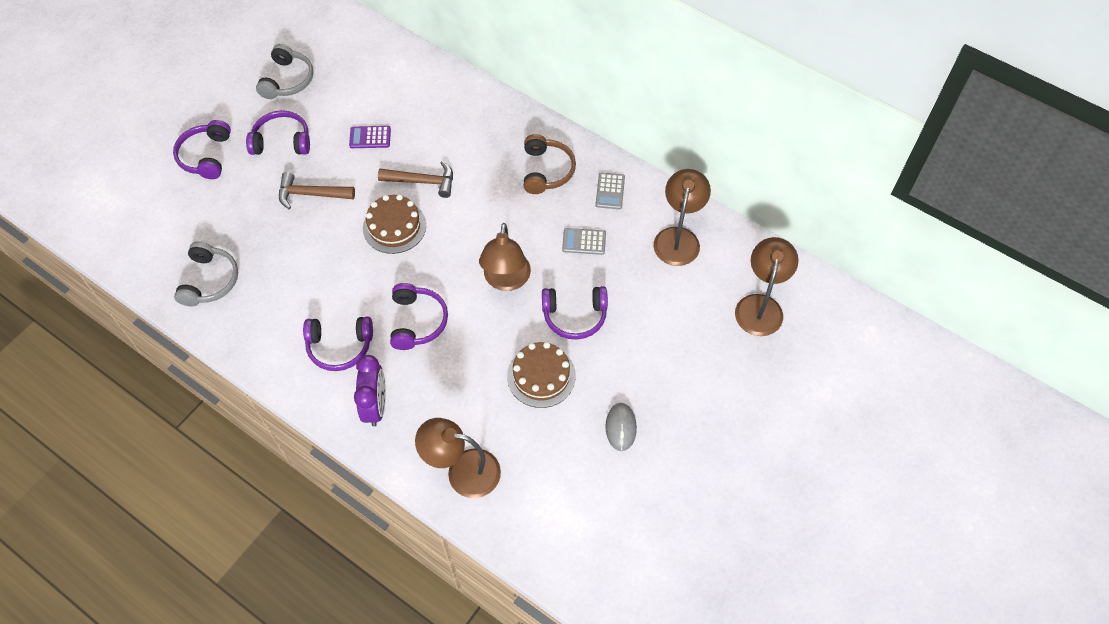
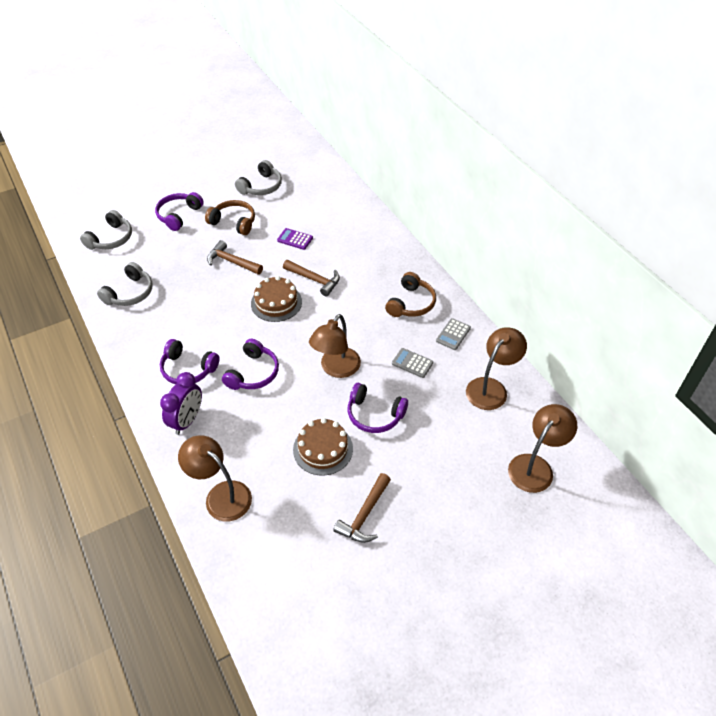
camera: 25 degrees right, 10 degrees down
(138, 219) = (111, 239): none -> grey headphones
(282, 141) = (234, 222): purple headphones -> brown headphones
(621, 427) = (364, 515): grey mouse -> brown hammer

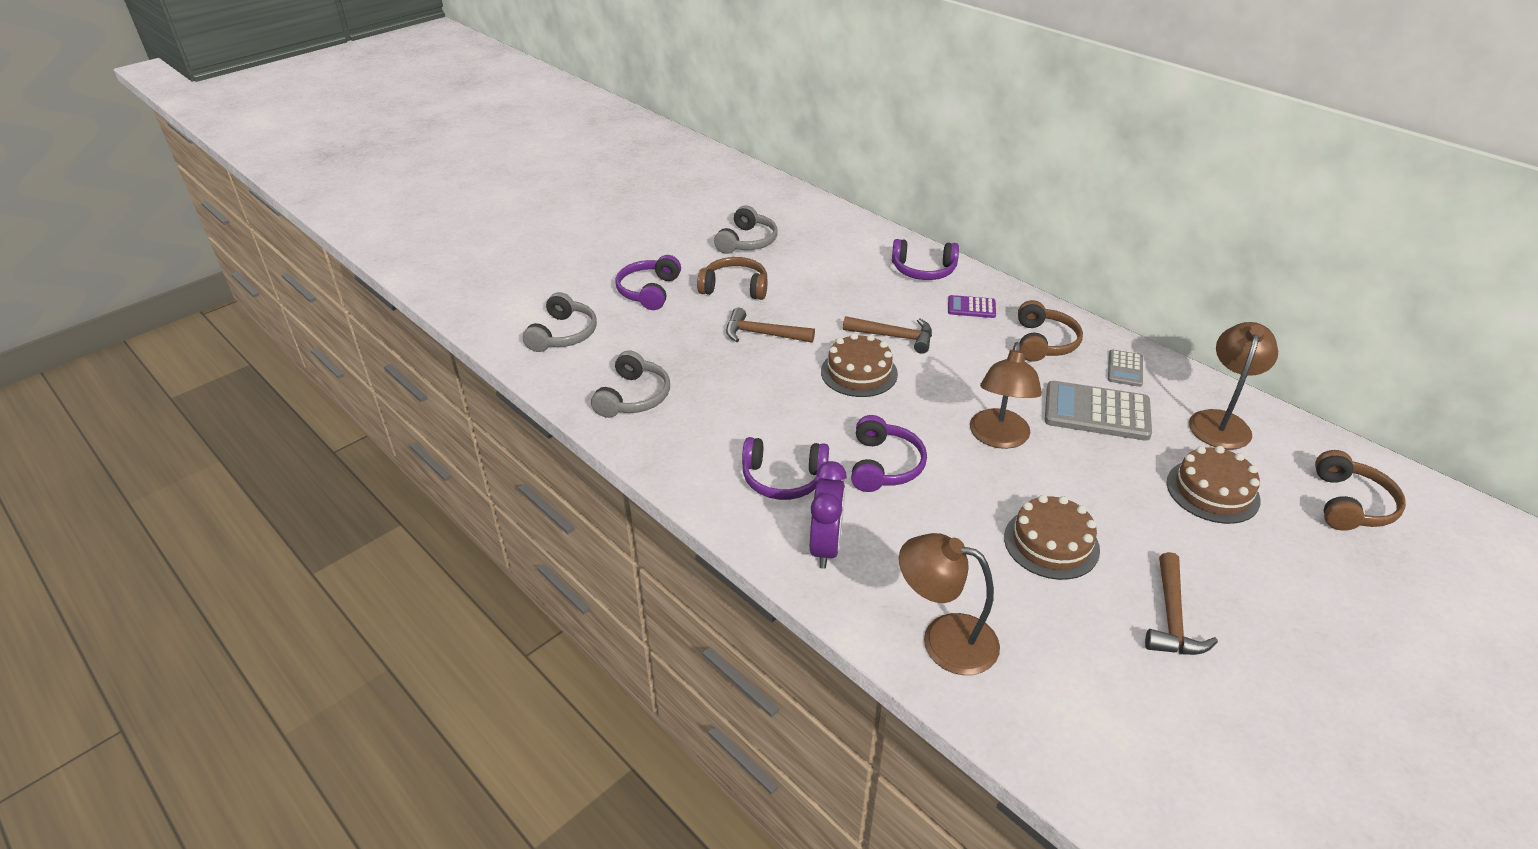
camera: 15 degrees left, 10 degrees down
(295, 239) = (834, 294): purple calculator -> purple calculator (971, 307)
(374, 414) = (1092, 484): purple headphones -> purple headphones (923, 270)
(412, 363) = (1096, 412): grey calculator -> grey calculator, size x1.88
(450, 436) = (1212, 491): none -> brown cake
(535, 466) = (1349, 504): brown lamp -> brown headphones

